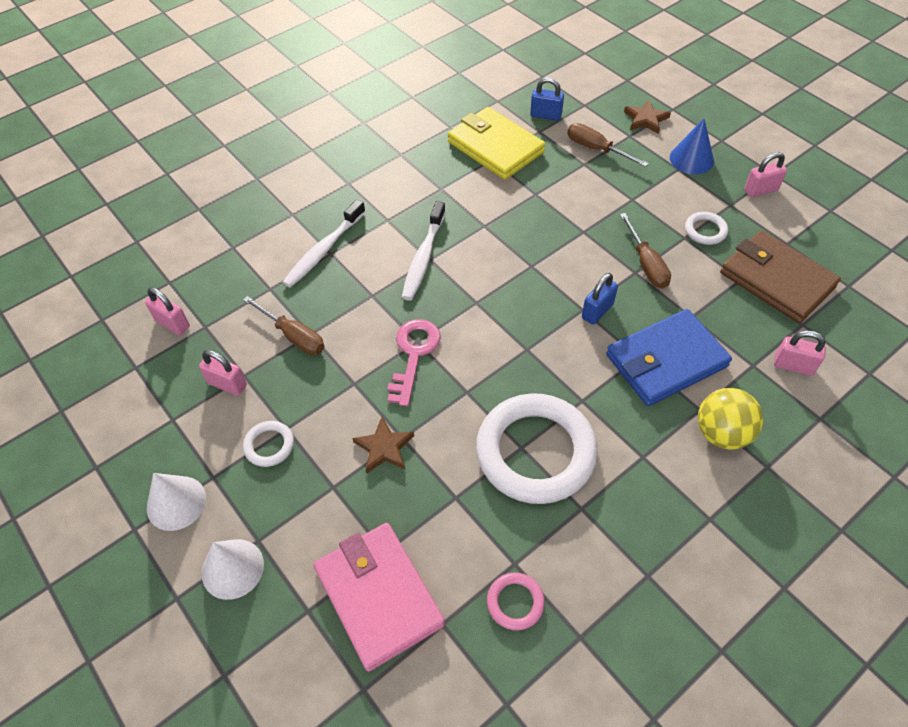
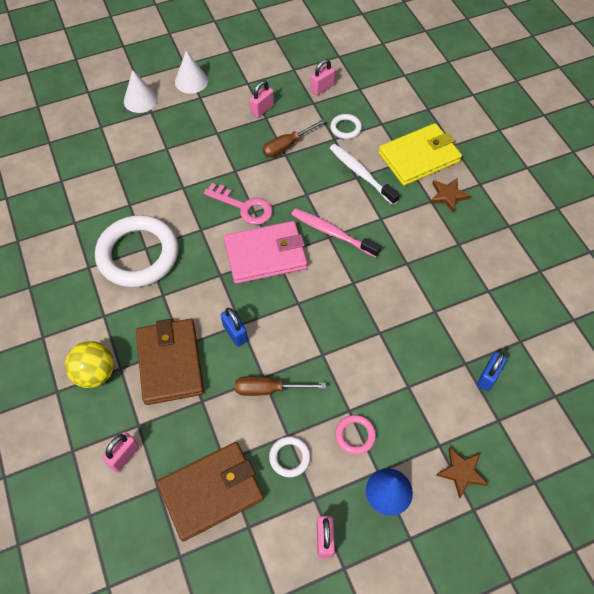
camera: 105 degrees right, 5 degrees up
(269, 445) = (208, 123): white ring -> white ring (345, 128)
(378, 596) = (91, 157): pink wallet -> pink wallet (265, 255)
(384, 447) = (180, 177): brown star -> brown star (448, 196)
(423, 257) = (332, 233): white toothbrush -> pink toothbrush
(495, 147) = (450, 318): yellow wallet -> yellow wallet (419, 157)
(515, 602) = (53, 216): pink ring -> pink ring (355, 435)
(596, 149) = (426, 405): brown screwdriver -> none
(666, 361) = (170, 363): blue wallet -> brown wallet

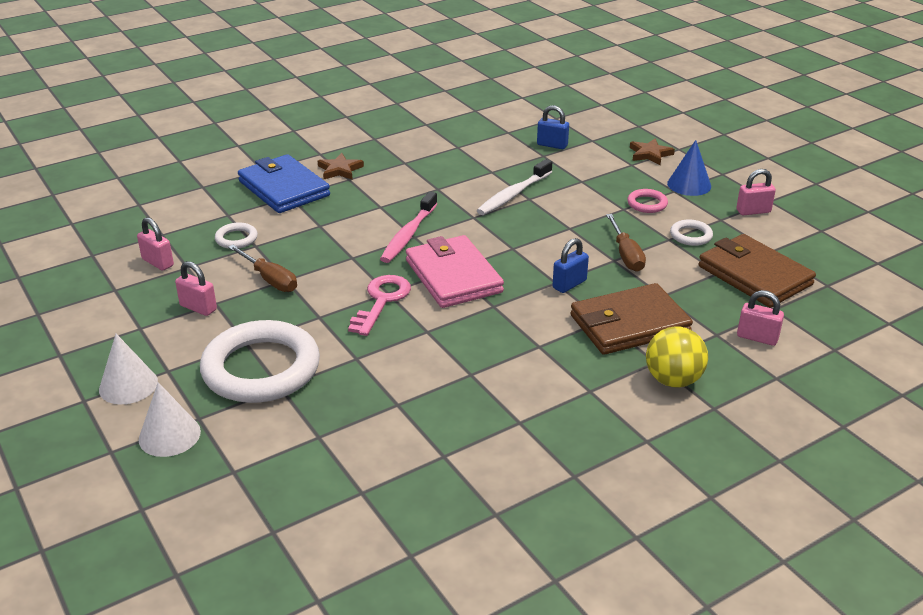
camera: 100 degrees left, 25 degrees down
(138, 254) = (484, 378): white ring -> white ring (261, 368)
(361, 174) = (314, 223): white toothbrush -> white toothbrush (513, 194)
(419, 157) = (284, 188): yellow wallet -> blue wallet

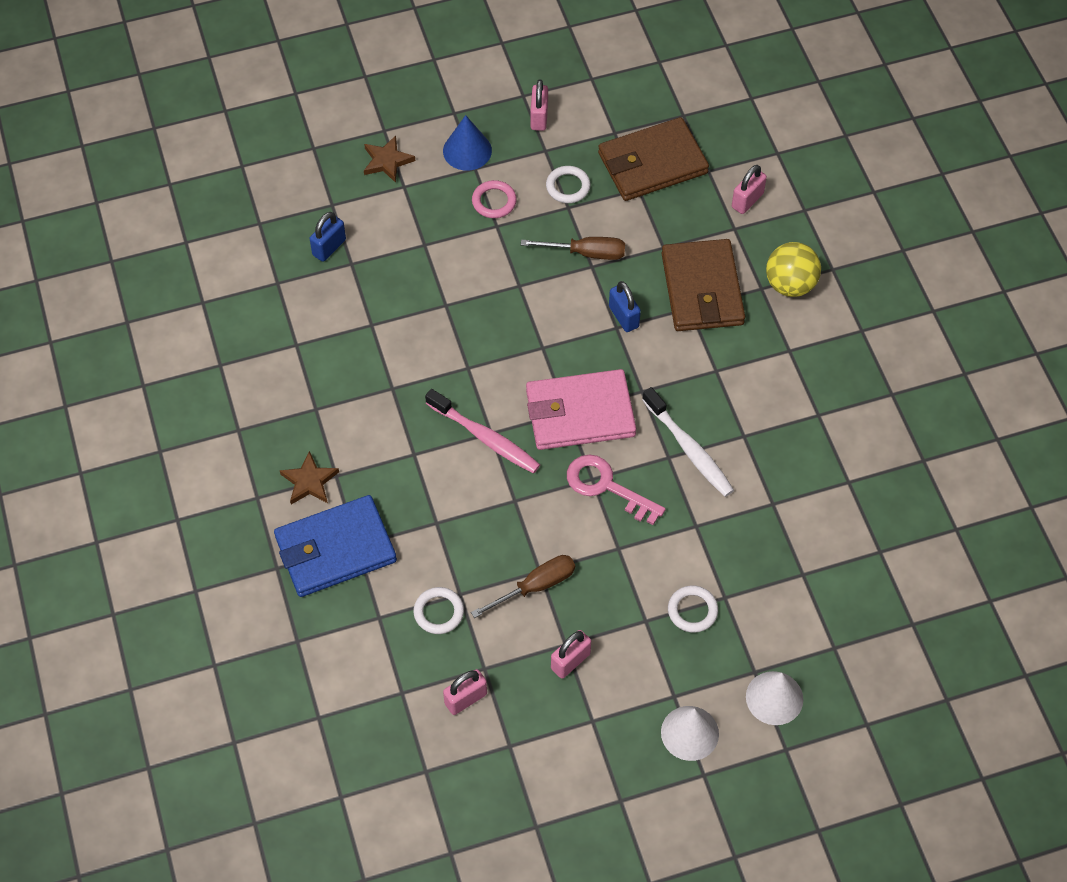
camera: 75 degrees left, 25 degrees up
(261, 368) = (692, 610): white ring -> white ring, size x0.43
(513, 194) = (432, 317): white toothbrush -> white toothbrush (689, 449)

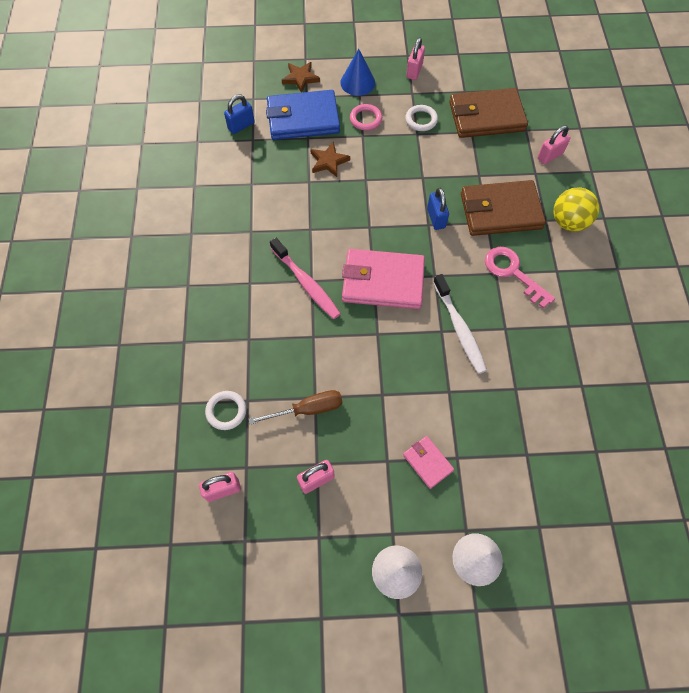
camera: 15 degrees right, 5 degrees up
(309, 481) = (167, 285): brown star -> brown star (328, 161)
(335, 549) = (166, 341): blue wallet -> blue wallet (303, 118)
(586, 253) = (421, 167): brown screwdriver -> none
(606, 486) = (387, 343): pink key -> pink key (513, 273)
(692, 610) = (427, 462): white ring -> pink wallet
(702, 289) = (500, 211): brown wallet -> brown wallet turned 75 degrees clockwise

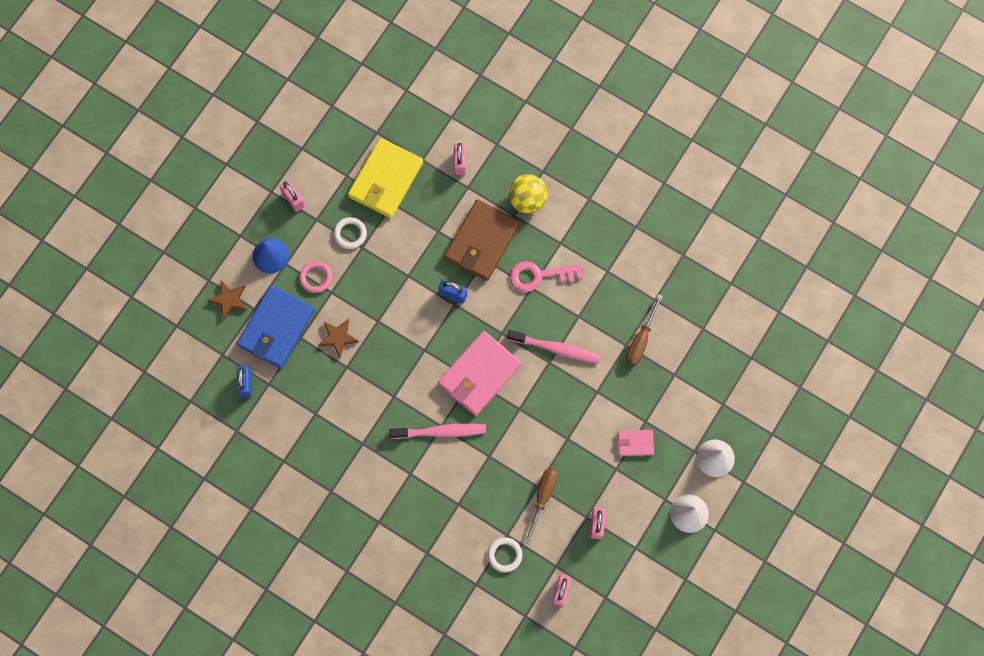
camera: 55 degrees left, 10 degrees up
(459, 329) = (556, 348): white toothbrush -> pink toothbrush
(486, 117) = (385, 180): brown wallet -> yellow wallet
(533, 399) = (641, 340): none -> brown screwdriver

